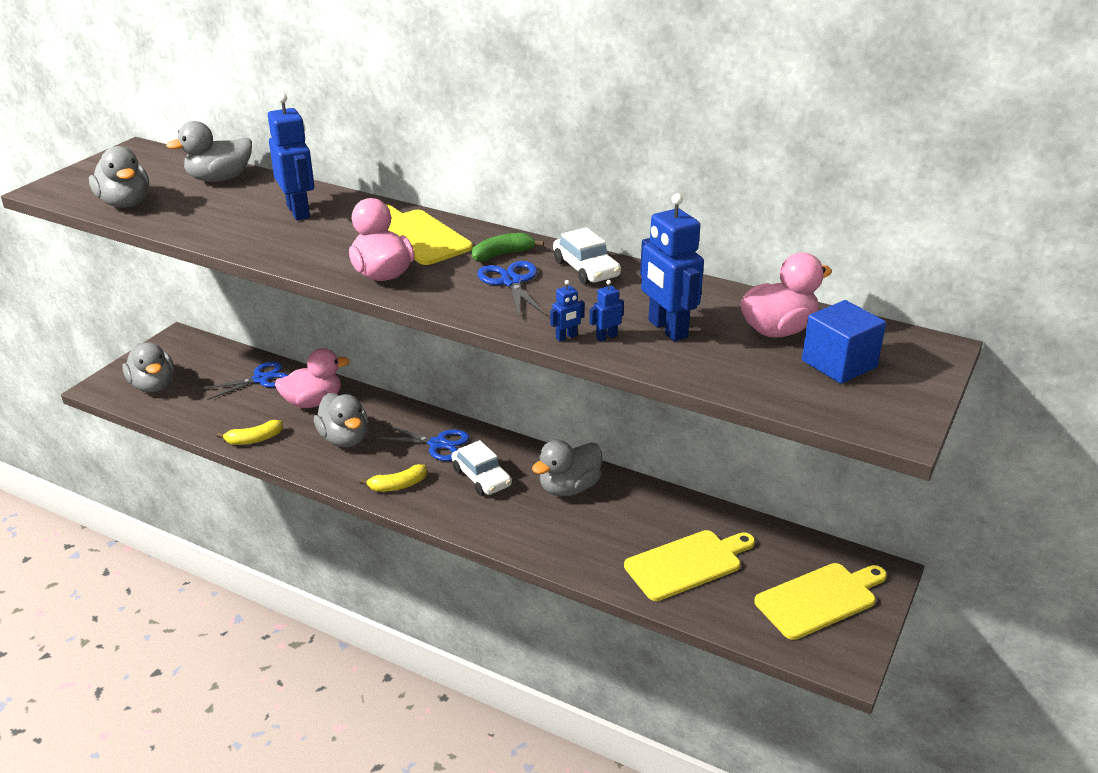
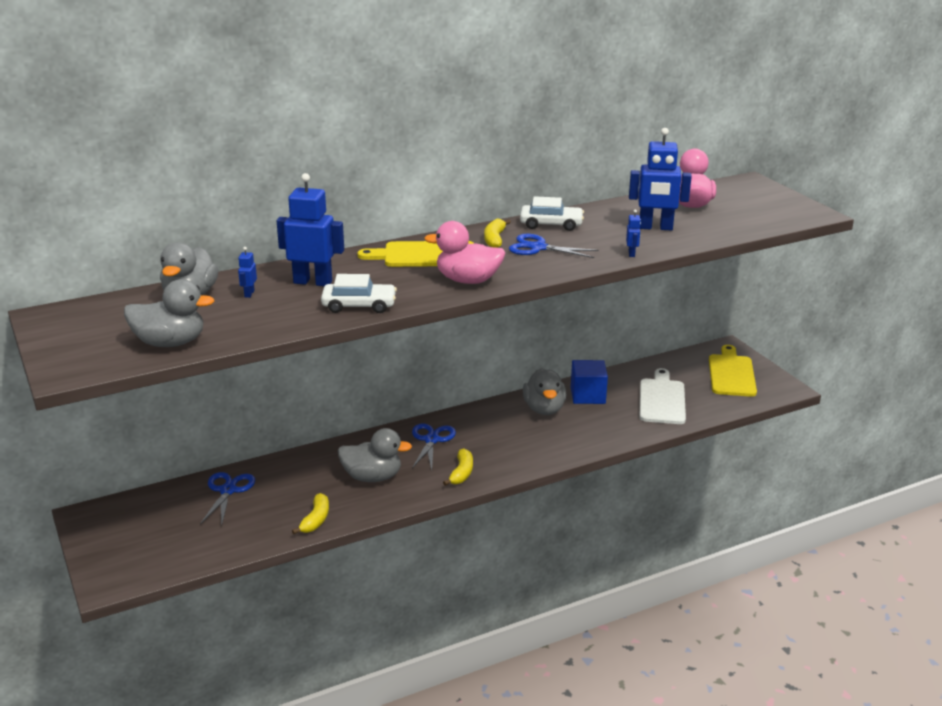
camera: 55 degrees left, 5 degrees down
(153, 386) = (152, 551): grey duck -> none
(313, 402) = (300, 475): pink duck -> none
(437, 444) = (431, 440): blue scissors -> blue scissors turned 45 degrees counterclockwise
(481, 477) = (493, 436): white car -> white car (359, 305)
(503, 254) = (494, 239): green banana -> yellow banana
(606, 337) = (645, 244): blue robot -> blue robot (249, 294)
(687, 564) = (662, 399): yellow cutting board -> white cutting board
(839, 364) = (742, 204): blue cube -> blue cube (587, 395)

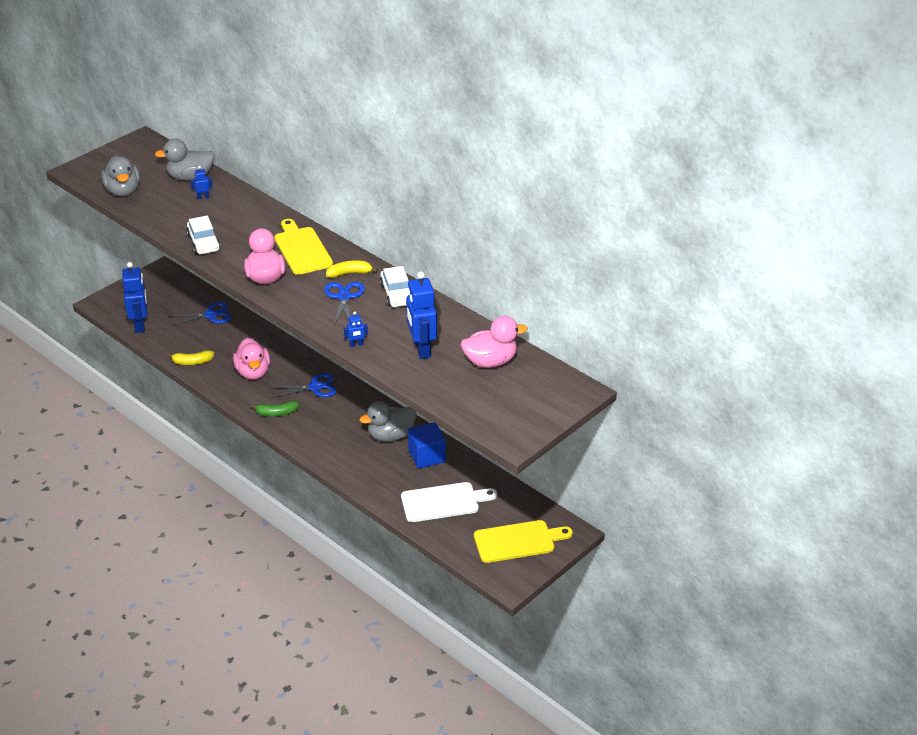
camera: 70 degrees right, 10 degrees up
(313, 282) = (232, 215): blue robot -> blue robot (140, 325)
(372, 477) = (253, 372): grey duck -> pink duck
(461, 473) = (276, 413): yellow banana -> green banana

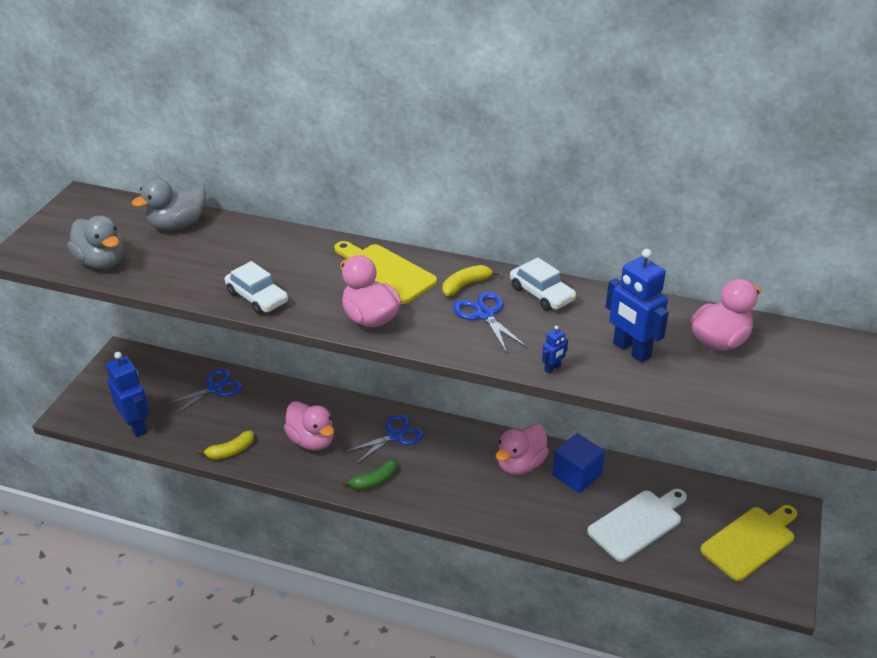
camera: 25 degrees left, 0 degrees up
(203, 197) = (212, 243): blue robot -> none
(391, 435) = (520, 464): grey duck -> pink duck

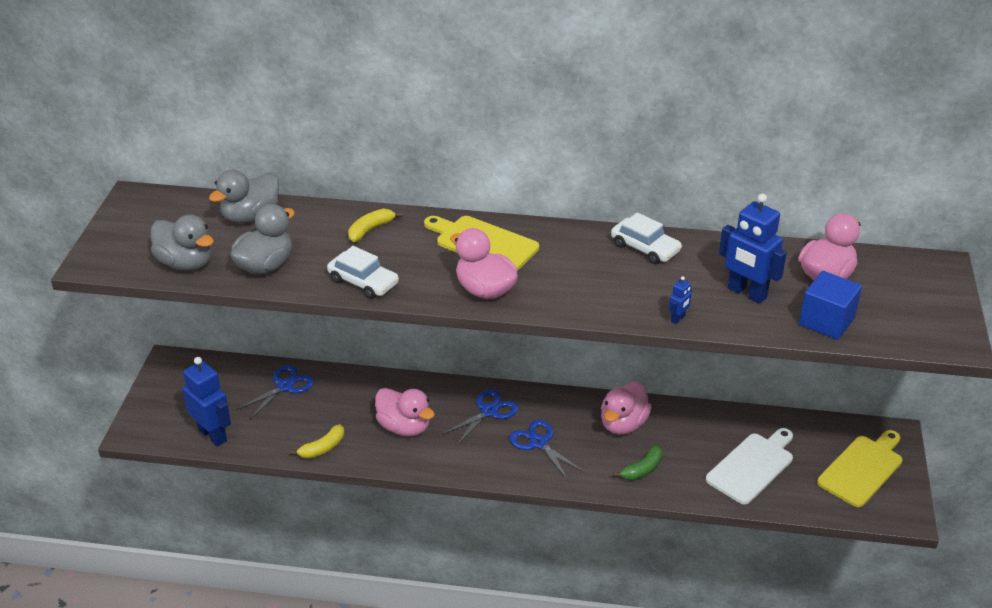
camera: 10 degrees left, 0 degrees up
(172, 272) = (265, 266): none -> grey duck
(374, 481) = (481, 459): green banana -> green banana (642, 470)
(465, 285) = (568, 247): yellow banana -> yellow banana (370, 230)
(484, 314) = (596, 274): blue scissors -> blue scissors (539, 443)
(576, 475) = (681, 427): blue cube -> blue cube (826, 321)

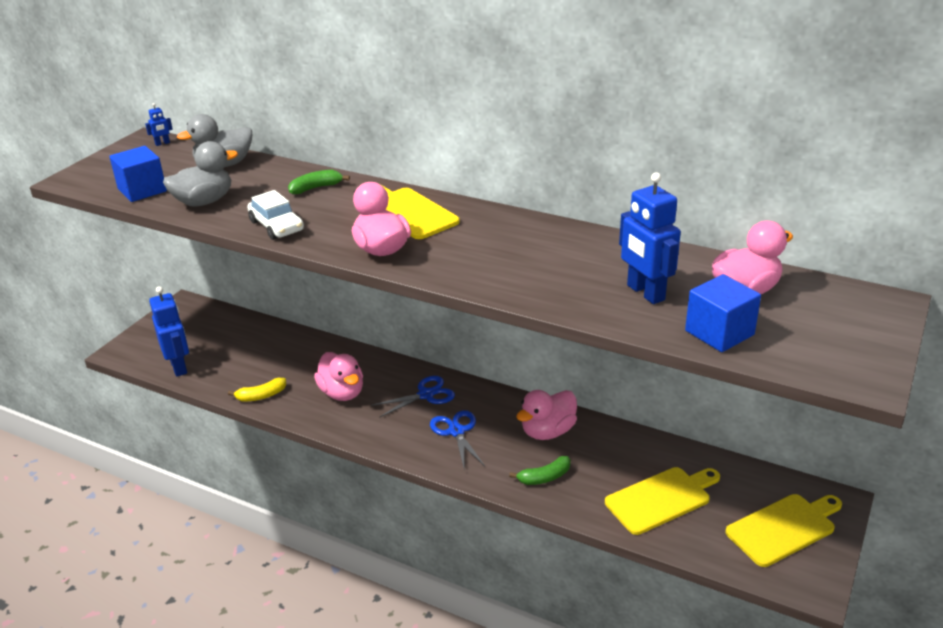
camera: 20 degrees right, 5 degrees down
(186, 263) = (142, 190): grey duck -> blue cube
(284, 386) = (262, 340): blue scissors -> none
(370, 230) = (316, 188): yellow banana -> green banana
(645, 248) = (564, 238): white car -> none
(678, 319) = (555, 303): blue robot -> blue robot (162, 143)
(752, 466) = (661, 499): white cutting board -> yellow cutting board

